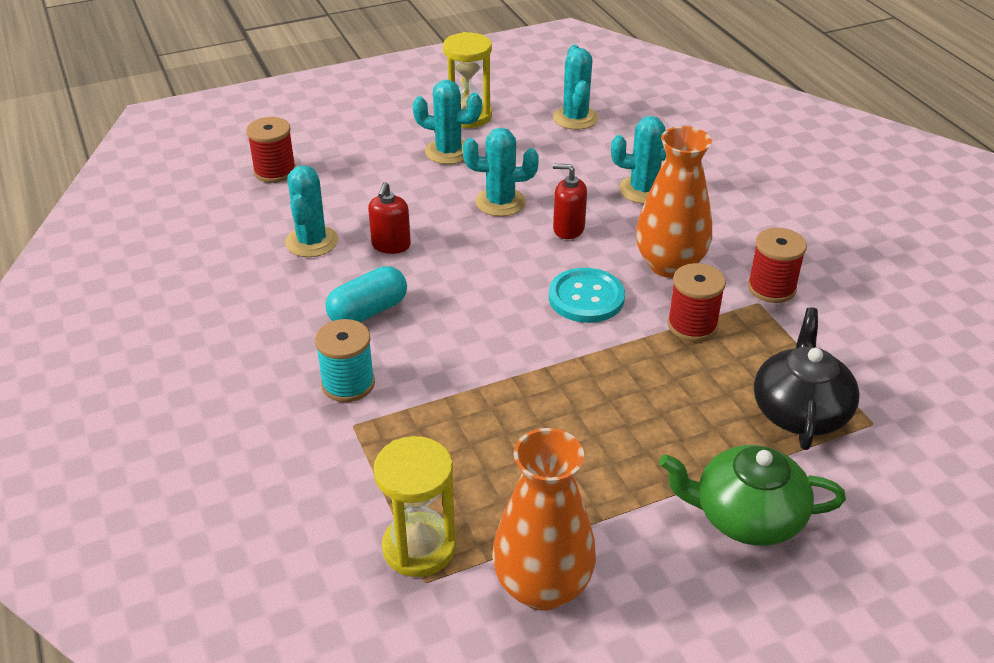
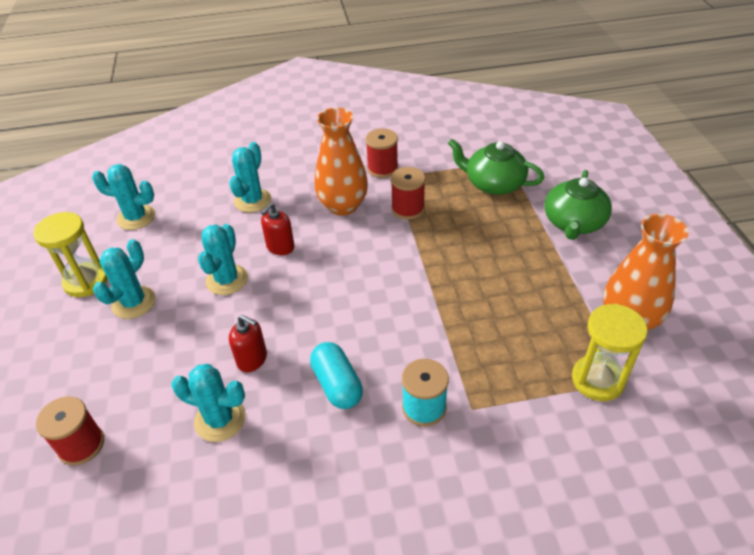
camera: 75 degrees left, 5 degrees up
(586, 297) = (363, 252): turquoise button -> none
(800, 411) = (493, 184): black teapot -> green teapot

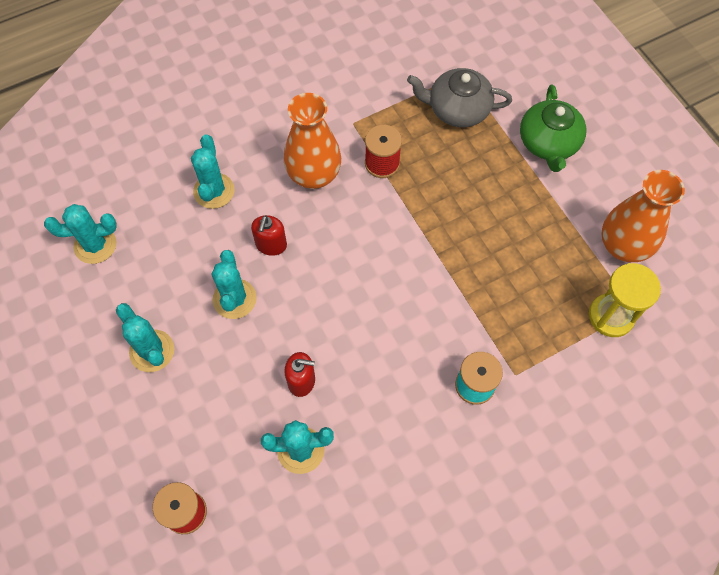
camera: 20 degrees left, 20 degrees up
(86, 281) = (86, 339): yellow hourglass -> none
(134, 302) = (152, 351): turquoise cactus -> turquoise cactus turned 45 degrees counterclockwise
(337, 385) = (391, 385): turquoise capsule -> none
(382, 168) = (336, 114): red spool -> none
(493, 184) = (457, 109): green teapot -> grey teapot

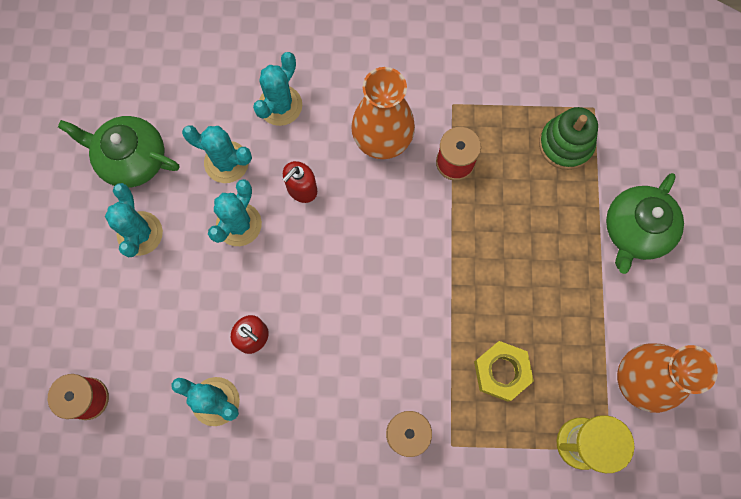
camera: 30 degrees right, 10 degrees up
(95, 245) = (146, 102): turquoise cactus -> turquoise cactus (226, 162)
(109, 295) = (131, 159): none -> green teapot
(457, 109) = (565, 144): grey teapot -> green stacking toy
(517, 297) = (501, 372): none -> yellow nut

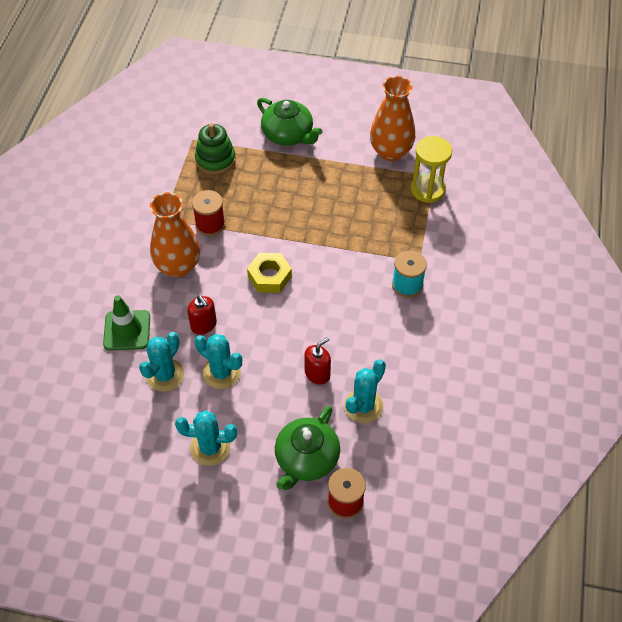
camera: 80 degrees left, 20 degrees down
(131, 159) = (140, 448): green teapot -> green teapot (306, 459)
(280, 105) = (127, 330): turquoise cactus -> green traffic cone
(501, 372) = (372, 223): yellow nut -> yellow nut (269, 276)

